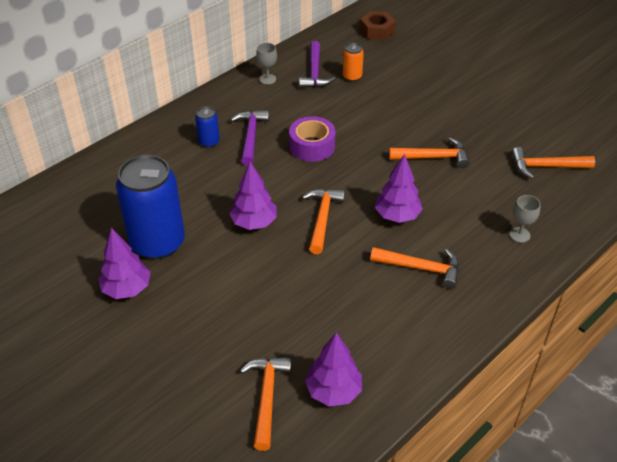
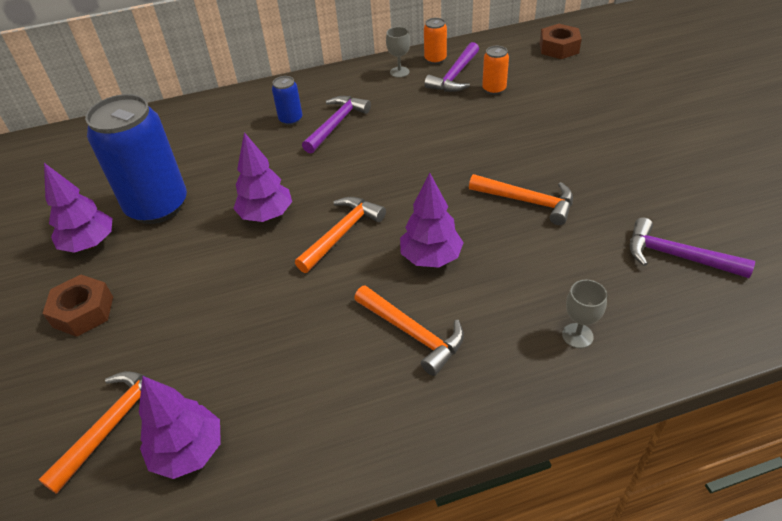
camera: 30 degrees right, 0 degrees up
(171, 337) = (83, 311): none -> brown nut
(288, 61) = (435, 59): none -> orange can
(312, 146) = (392, 151): purple tape -> none
(546, 166) = (677, 256): orange hammer -> purple hammer

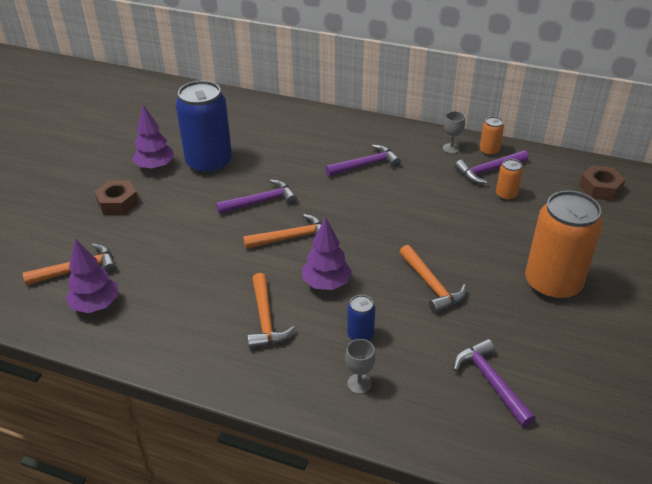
camera: 35 degrees right, 5 degrees down
(266, 215) = (261, 202): purple tree -> purple hammer
(290, 119) = (340, 147): blue can -> blue can (360, 335)
(619, 143) = (552, 284): none -> orange can

